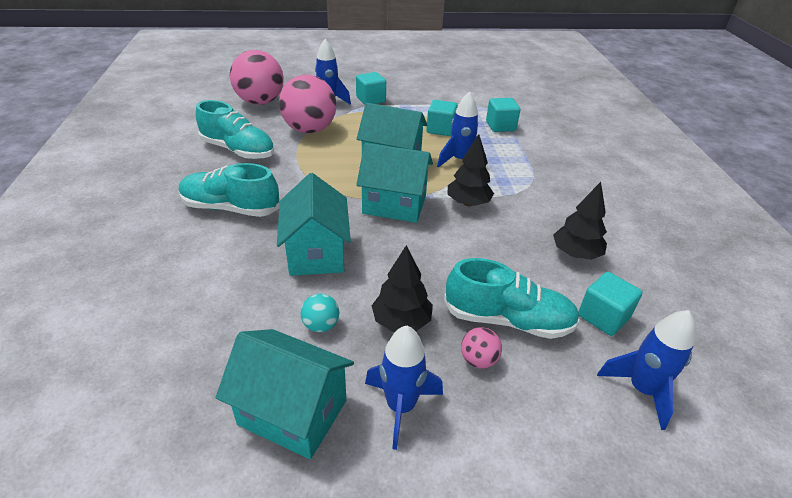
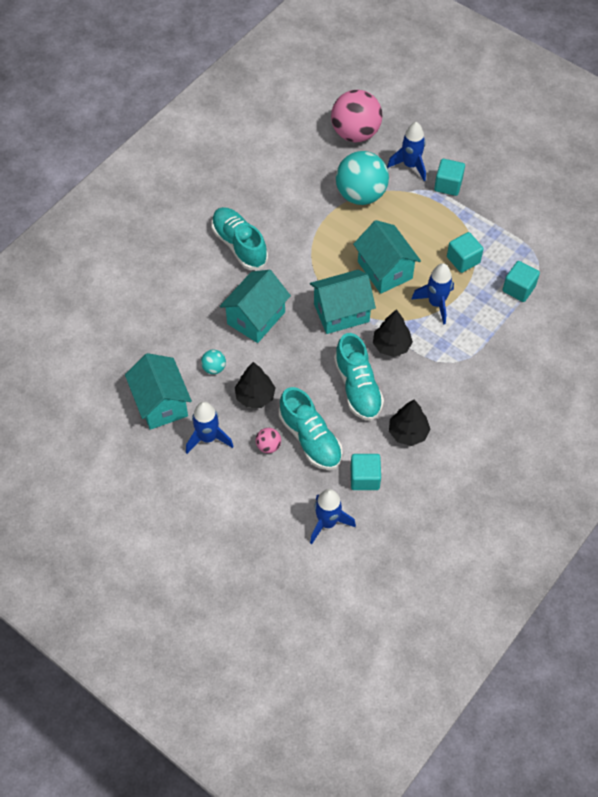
camera: 45 degrees right, 20 degrees up
(238, 150) = (290, 187): turquoise shoe -> turquoise shoe (357, 387)
(310, 130) = (361, 195): pink ball -> turquoise ball
(394, 204) = (341, 312): turquoise house -> turquoise house turned 75 degrees counterclockwise

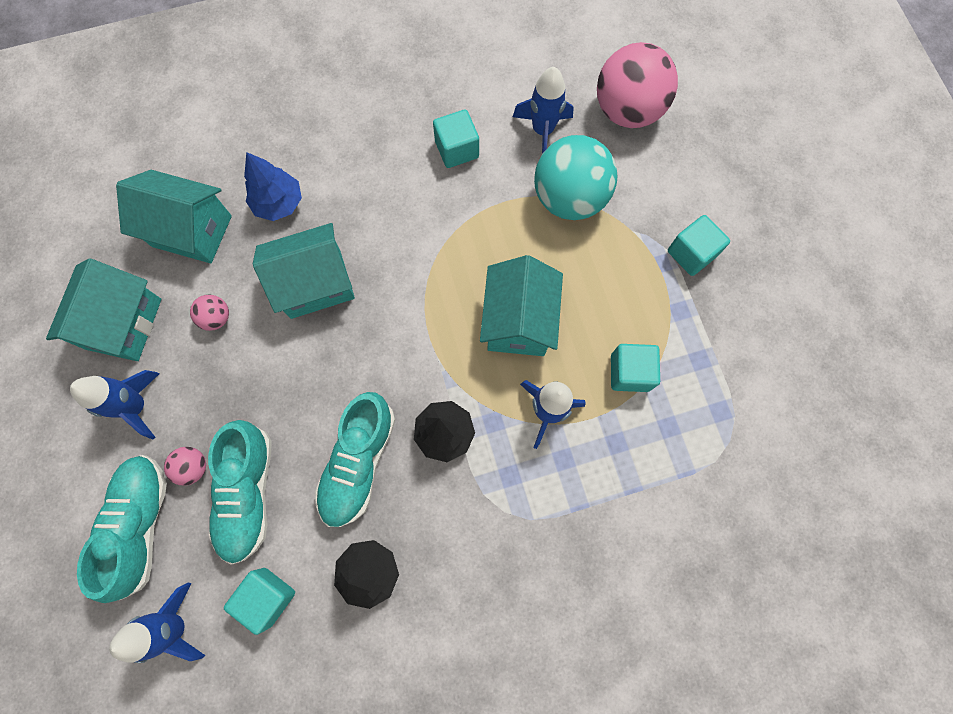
camera: 35 degrees right, 15 degrees up
(197, 290) = (279, 203): none -> blue tree
(214, 368) = (216, 318): turquoise ball -> pink ball
(239, 245) = (372, 175): turquoise shoe -> turquoise shoe (141, 524)
(255, 396) = (231, 389): black tree -> none
(341, 312) = (420, 344): turquoise house -> turquoise house (192, 231)
(410, 165) = (663, 196): blue rocket -> blue rocket (542, 131)
(518, 288) = (672, 463): turquoise cube -> turquoise cube (457, 149)

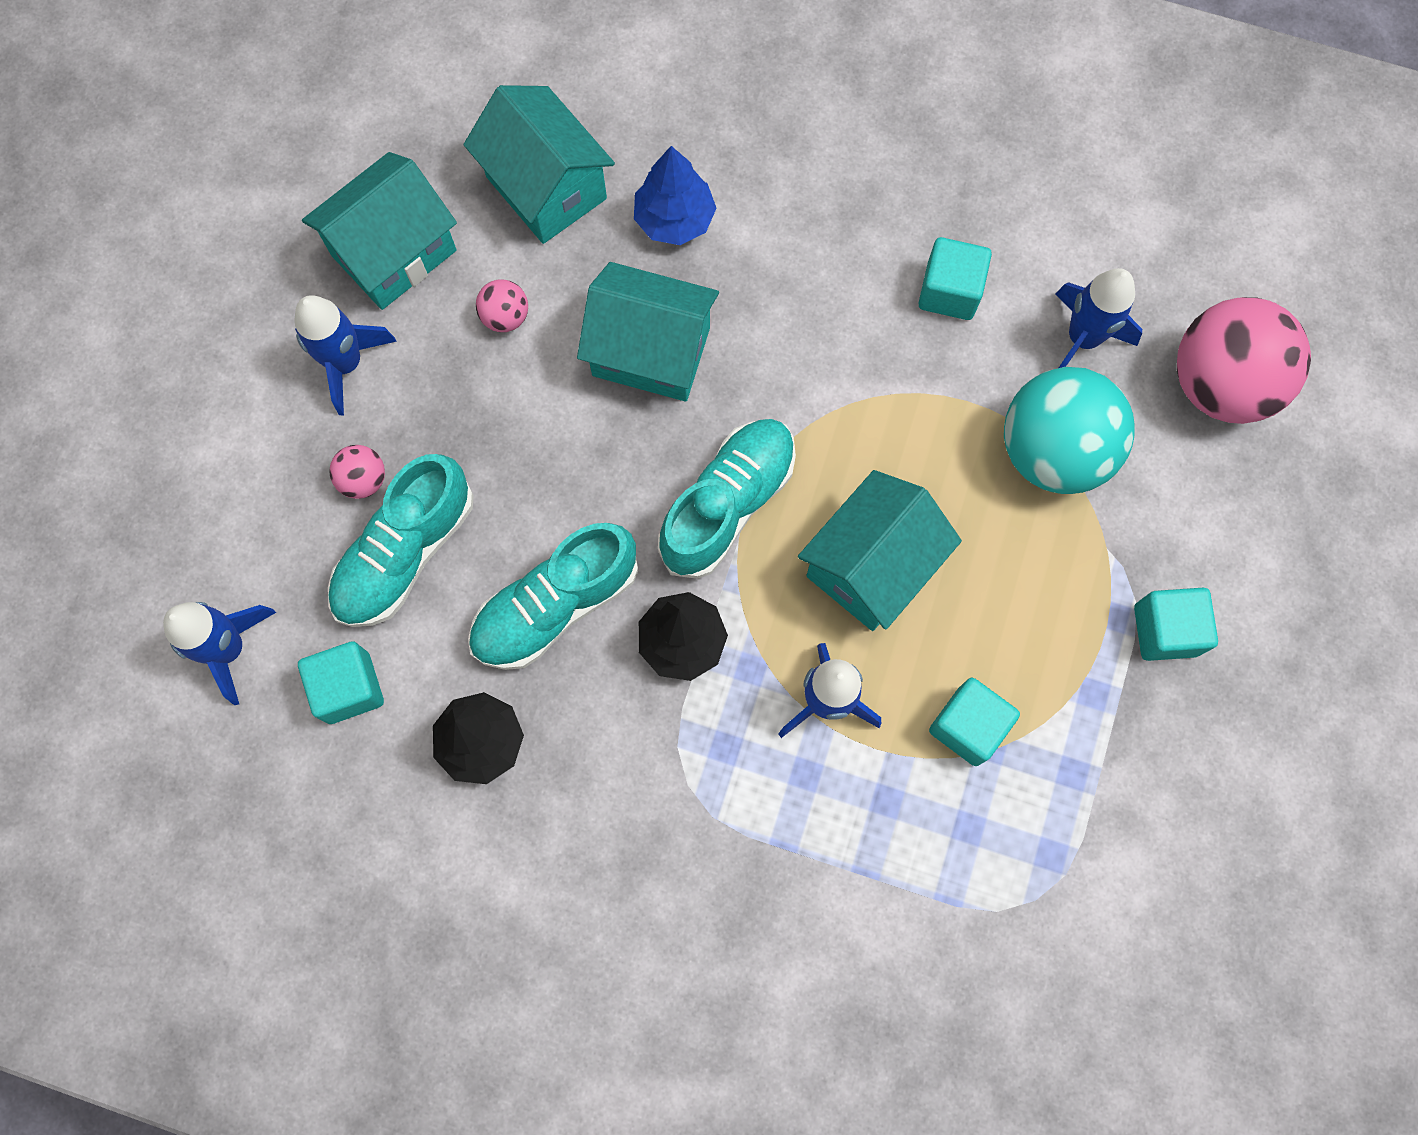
camera: 35 degrees right, 0 degrees up
(141, 524) = (264, 506): turquoise shoe -> turquoise shoe (728, 504)

